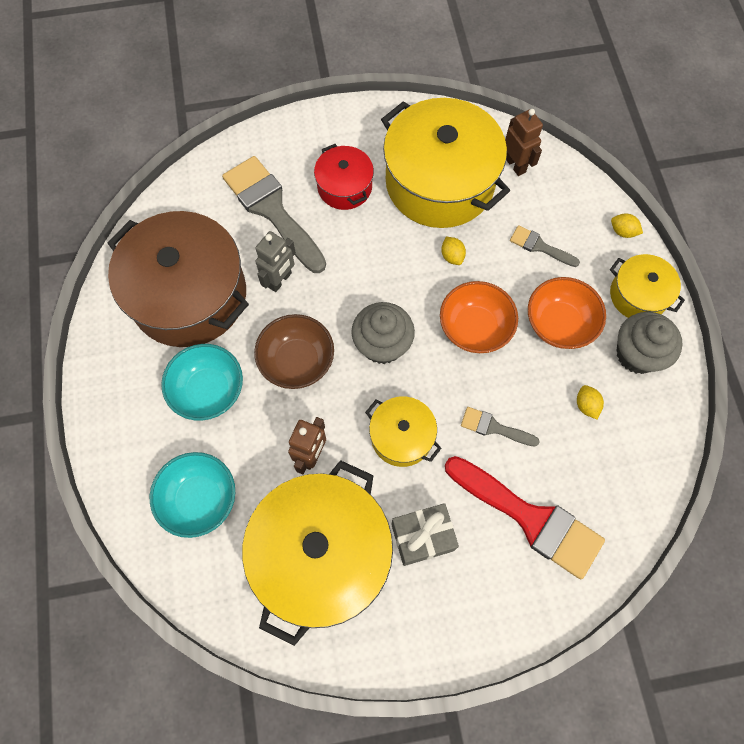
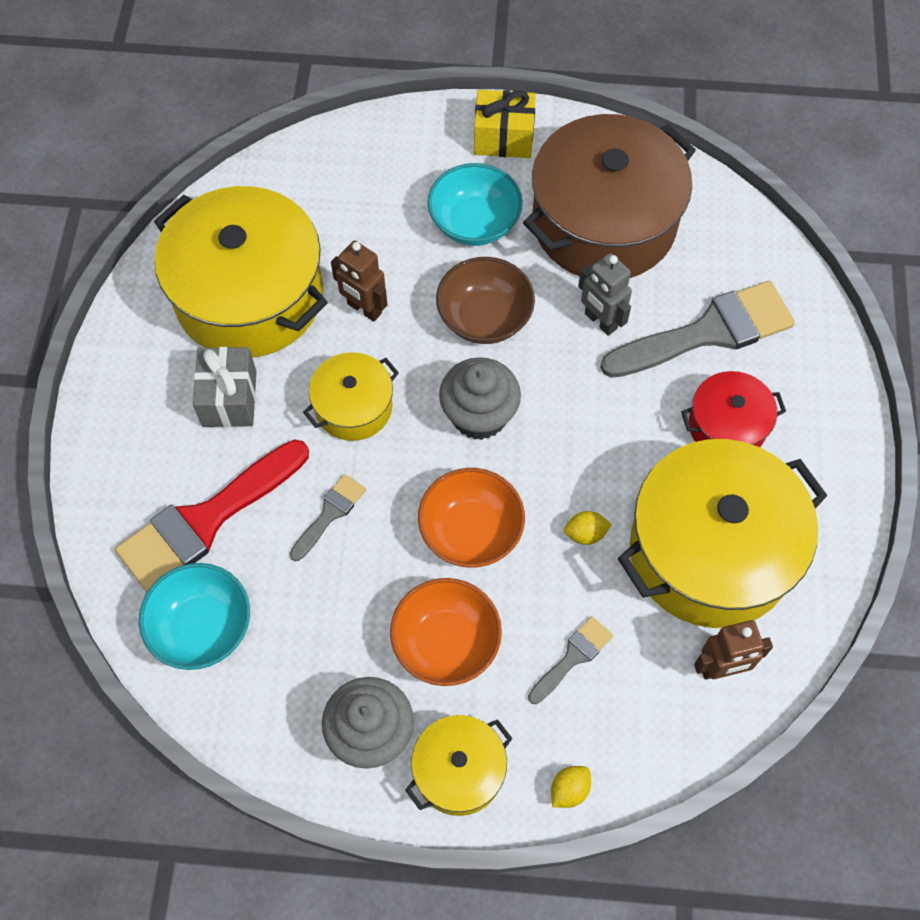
camera: 105 degrees right, 5 degrees down
(116, 389) = (503, 138): none -> yellow gift
(199, 499) = (351, 195): turquoise bowl -> turquoise bowl (202, 627)
(586, 405) = (321, 637): yellow lemon -> none

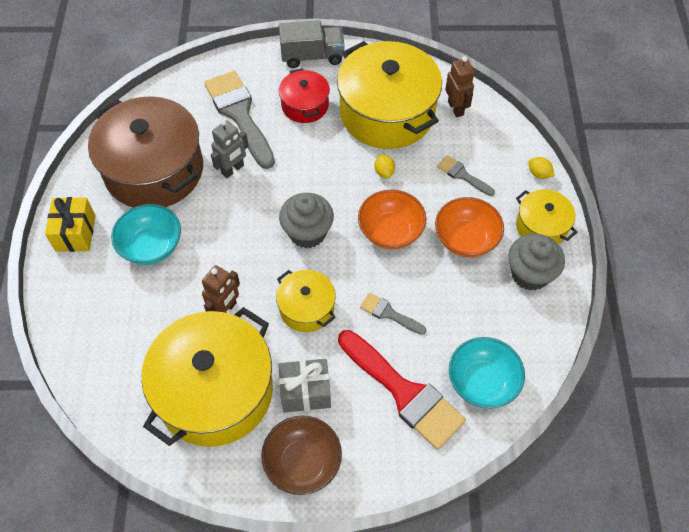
camera: 95 degrees left, 5 degrees down
(484, 318) = (231, 234): brown bowl -> brown bowl (303, 462)
(838, 444) = (312, 56): none -> grey truck

